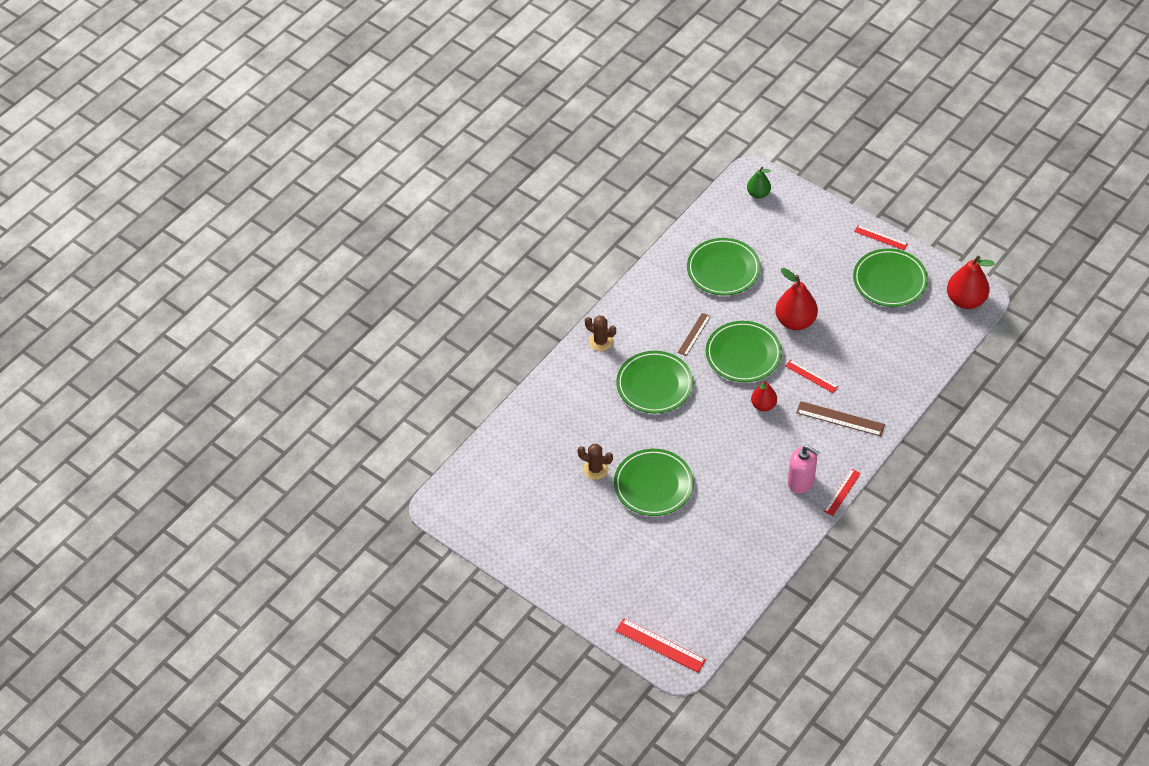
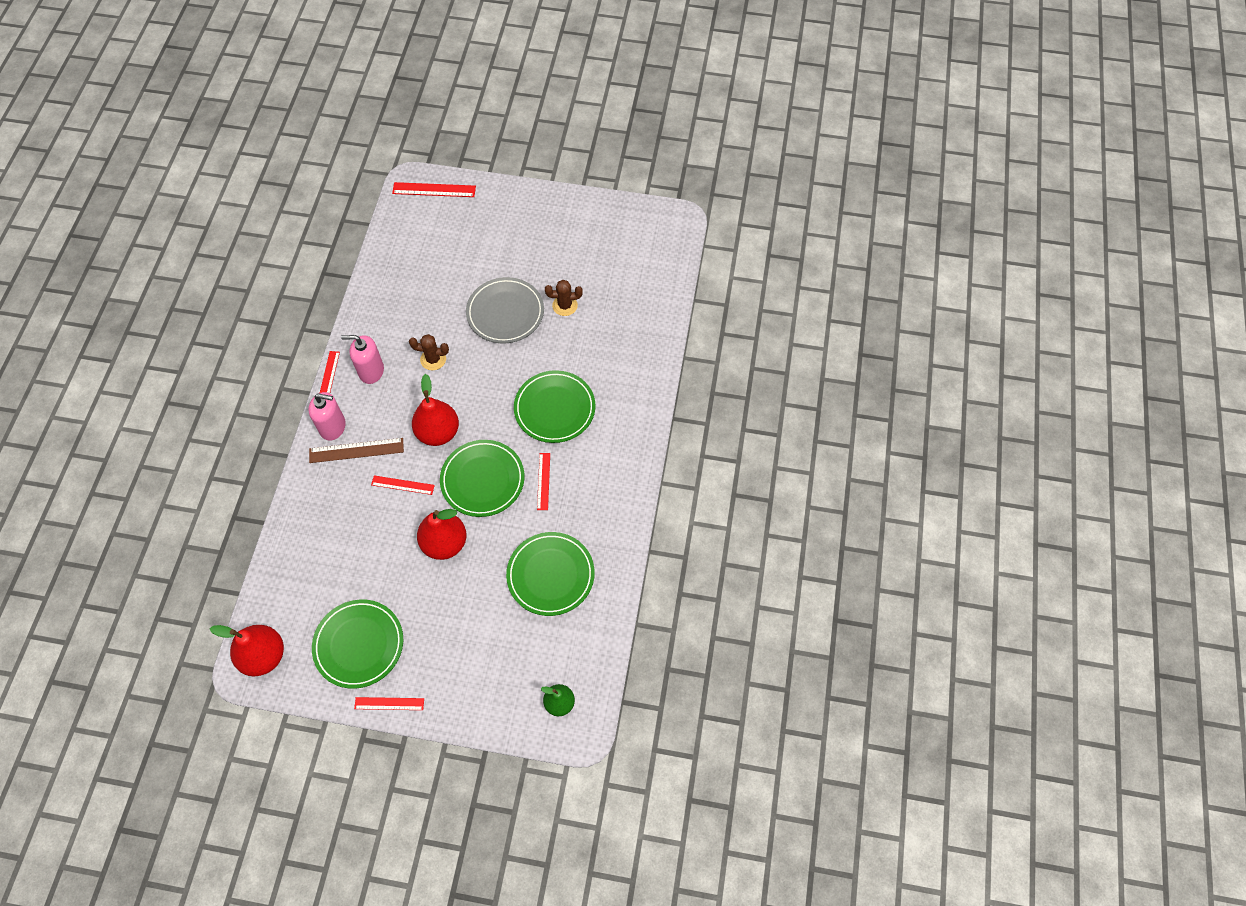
camera: 150 degrees right, 10 degrees up
(600, 341) = (632, 432): brown cactus -> brown cactus (433, 359)
(653, 485) = (505, 313): green plate -> grey plate
(694, 334) = (543, 481): brown ruler -> red ruler
(763, 405) = (438, 432): red pear -> red pear, size x1.65
(854, 446) = (333, 427): none -> pink soap dispenser

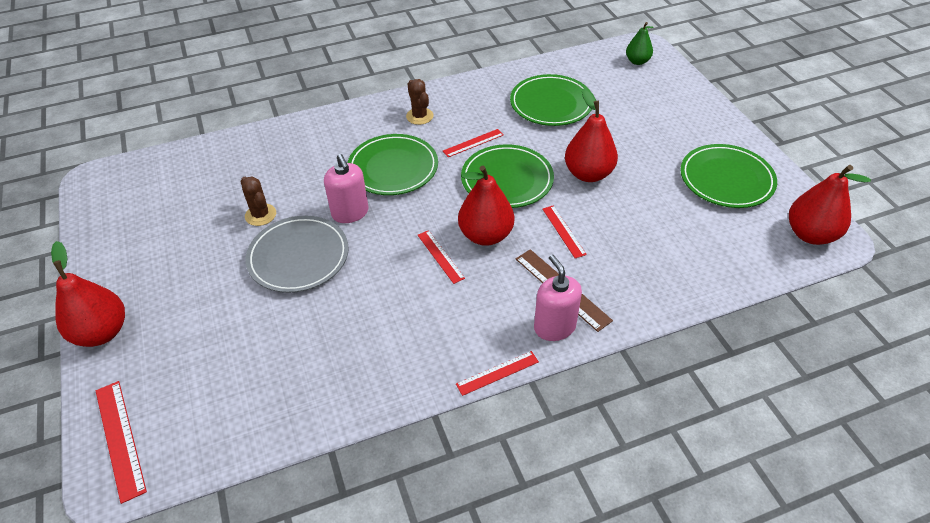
camera: 120 degrees left, 15 degrees down
(371, 371) = (458, 335): pink soap dispenser -> pink soap dispenser (350, 213)
(389, 704) = (743, 139): red ruler -> red ruler (440, 256)
(433, 359) = (402, 286): brown cactus -> brown cactus (419, 116)
(519, 197) = (102, 332): none -> red pear

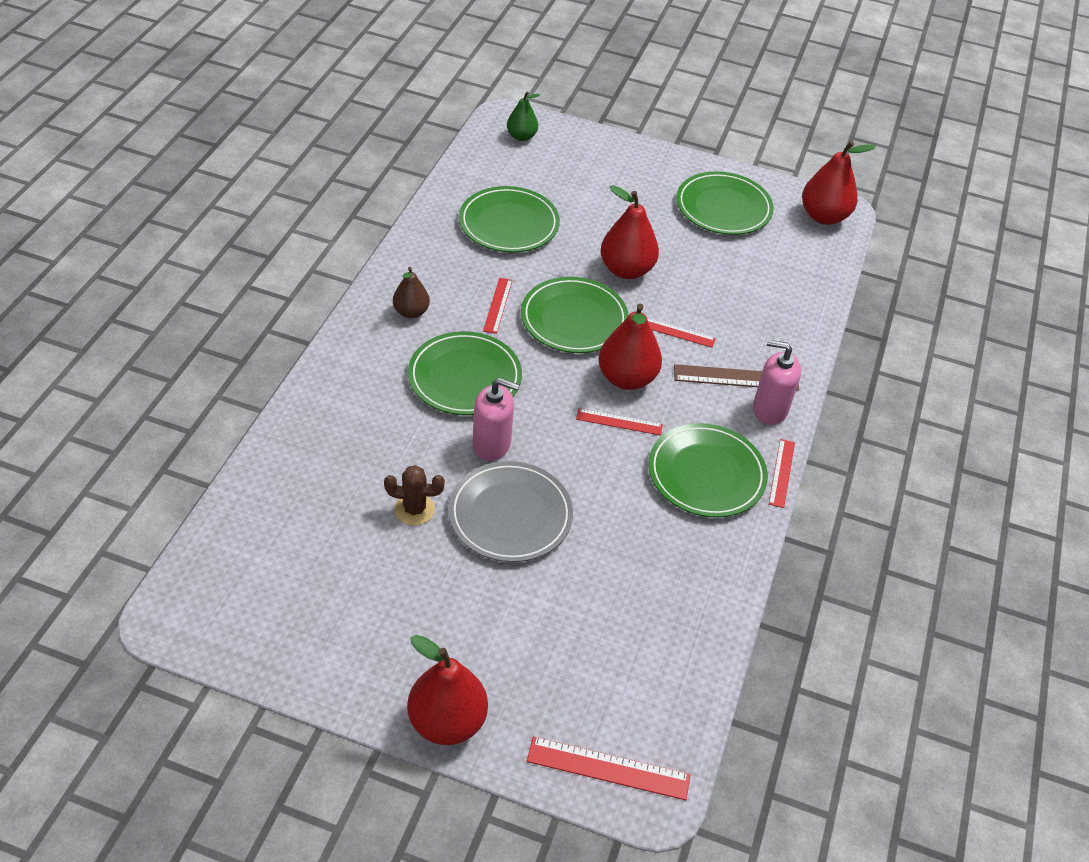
camera: 55 degrees left, 0 degrees up
(419, 116) = (411, 312): brown cactus -> brown pear
(444, 330) = (706, 474): none -> green plate

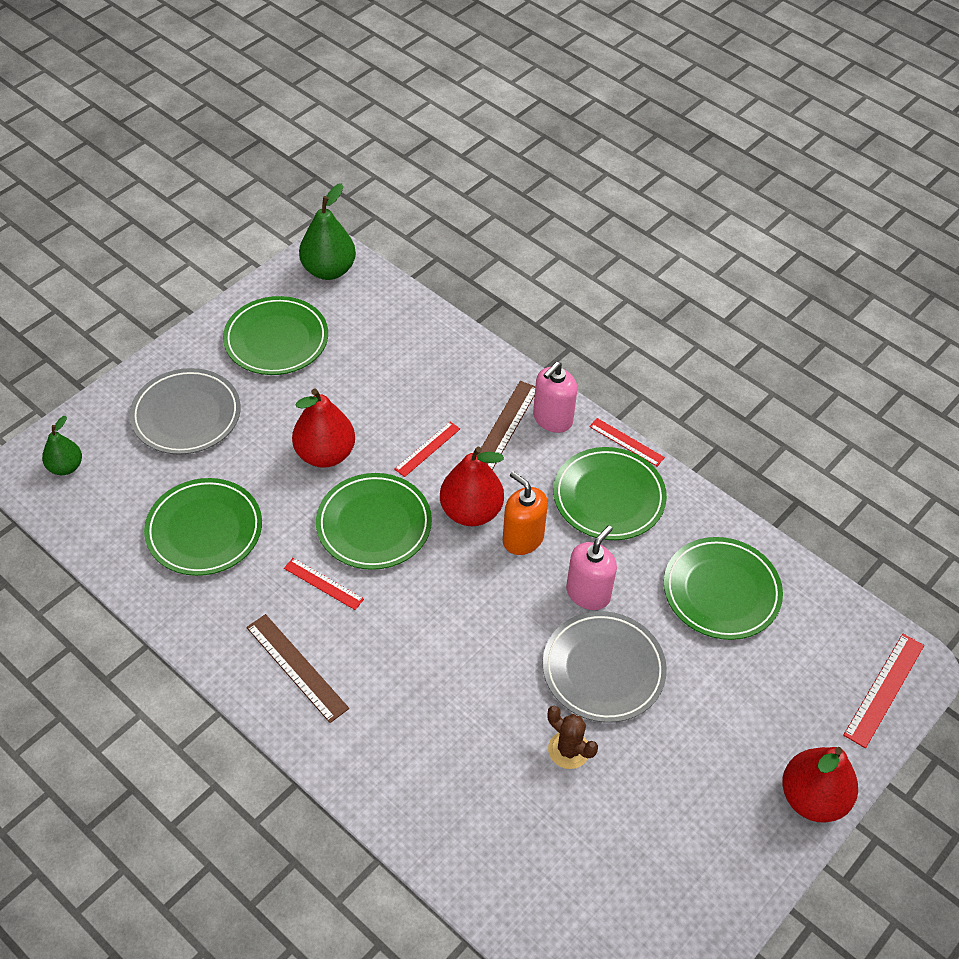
camera: 65 degrees left, 5 degrees up
(411, 312) = (296, 667): brown pear -> brown ruler
(414, 509) = (568, 750): brown cactus -> brown cactus turned 75 degrees counterclockwise
(465, 377) = (413, 648): green plate -> green plate (721, 591)
(492, 444) = (511, 655): pink soap dispenser -> pink soap dispenser (588, 593)
(611, 181) = (186, 415): none -> grey plate
(619, 422) = (523, 539): red ruler -> orange soap dispenser
(823, 216) = (329, 270): red pear -> green pear

